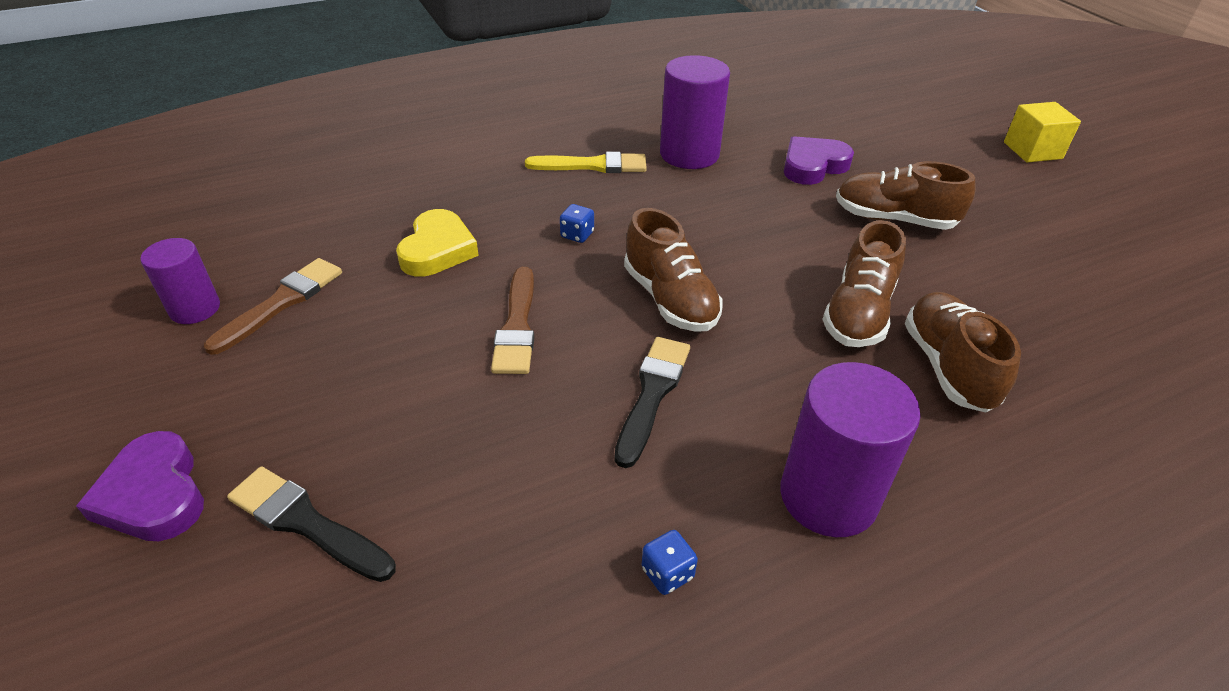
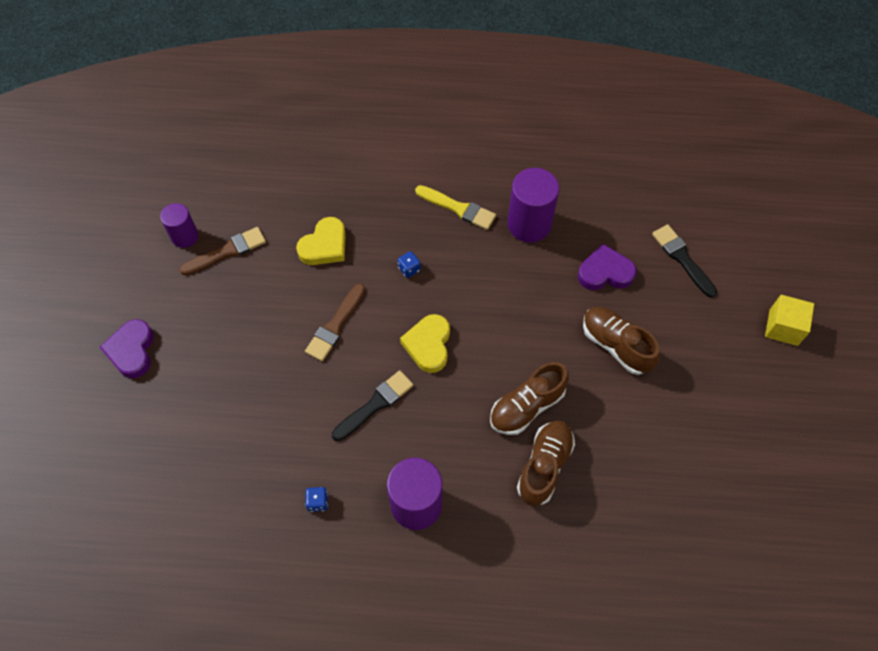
camera: 30 degrees right, 20 degrees up
(306, 523) = (186, 398): black brush -> black brush (682, 258)
(670, 299) = (428, 345): brown shoe -> yellow heart

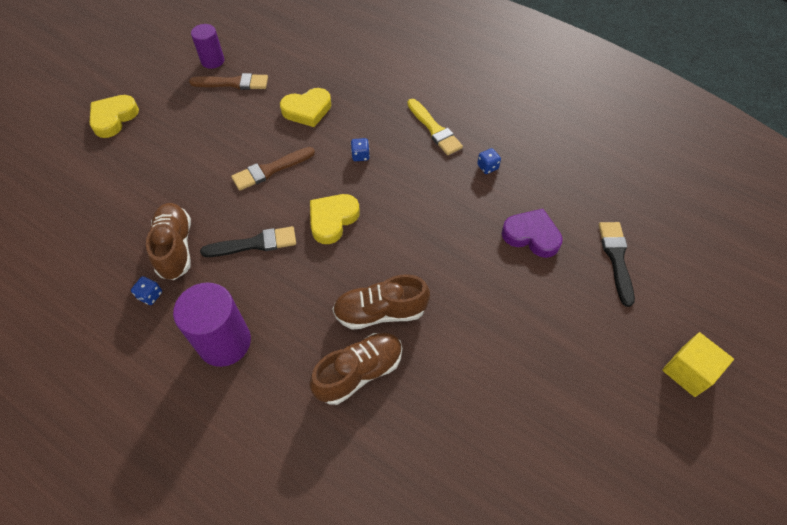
camera: 30 degrees right, 5 degrees down
(132, 351) = (113, 118): purple heart -> yellow heart
(529, 224) = (487, 167): purple cylinder -> blue dice
(616, 345) = (500, 302): brown shoe -> brown shoe (175, 248)

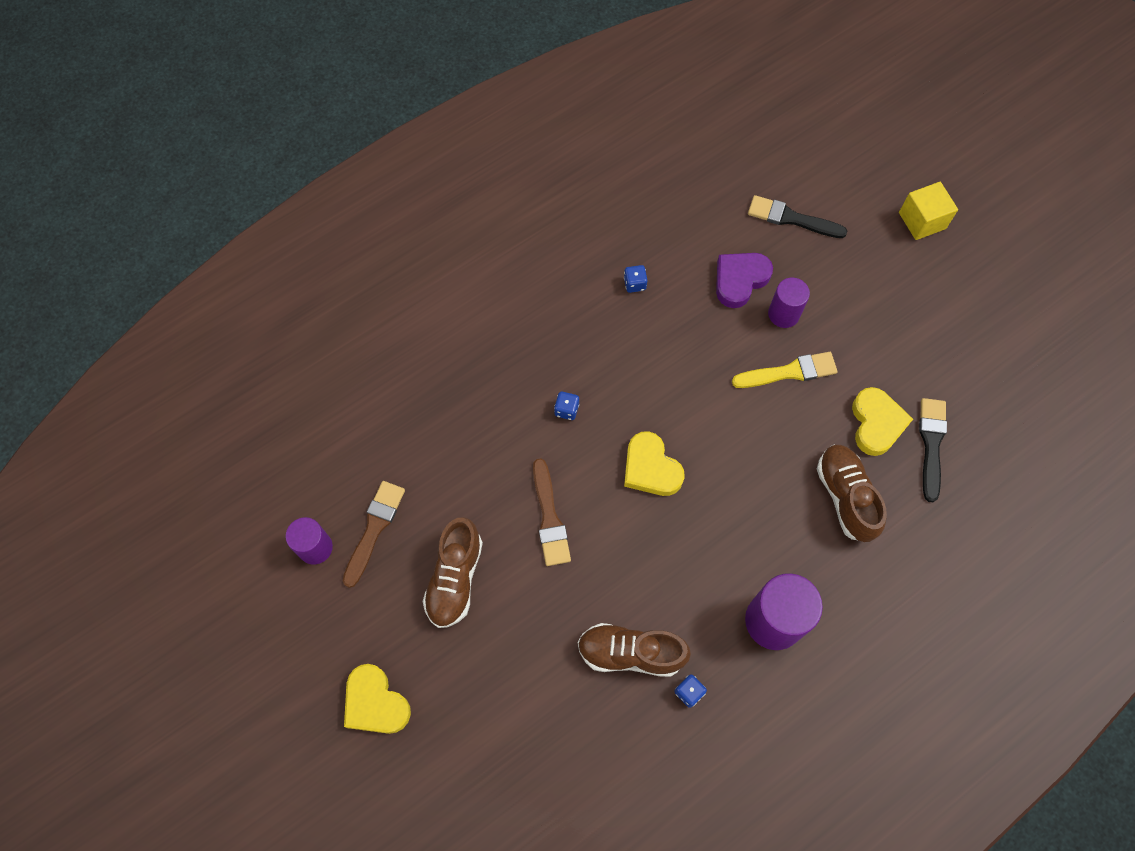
camera: 70 degrees left, 10 degrees up
(254, 244) = (655, 561): black brush -> black brush (931, 444)
(307, 110) = (465, 449): yellow heart -> yellow heart (876, 423)
(380, 312) = (784, 456): brown shoe -> brown shoe (455, 579)
(434, 129) = (557, 316): yellow brush -> yellow brush (789, 372)
(517, 276) = (783, 314): none -> purple cylinder

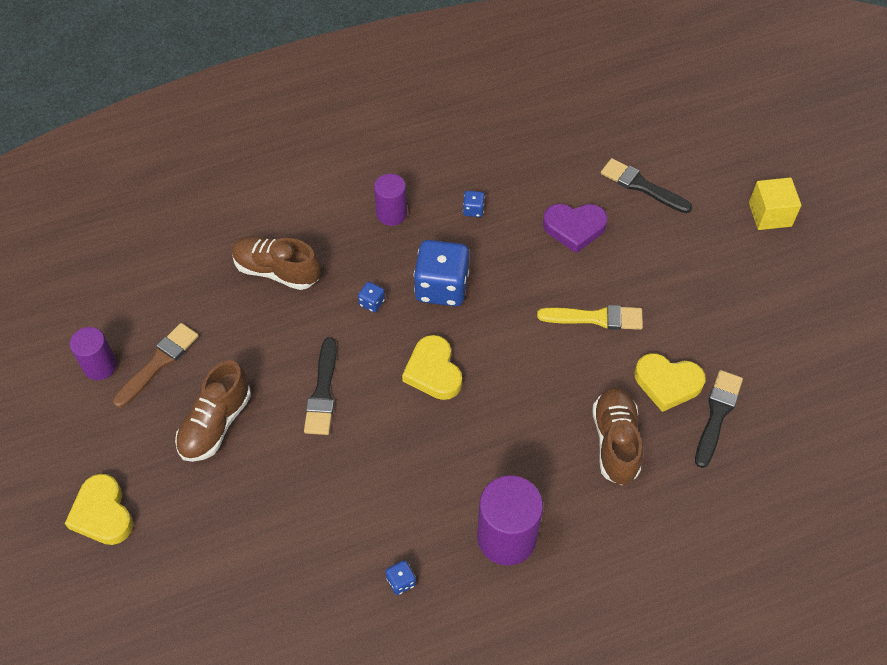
camera: 15 degrees right, 10 degrees down
(549, 518) = (322, 392): brown brush -> black brush
(630, 376) = (441, 287): none -> blue dice
(630, 653) = (357, 531): brown shoe -> brown shoe (277, 271)
(740, 280) = (574, 228): purple heart -> purple heart turned 150 degrees counterclockwise
(783, 314) = (607, 266): purple cylinder -> purple cylinder (391, 214)
(876, 423) = (667, 383): yellow heart -> yellow heart turned 90 degrees clockwise

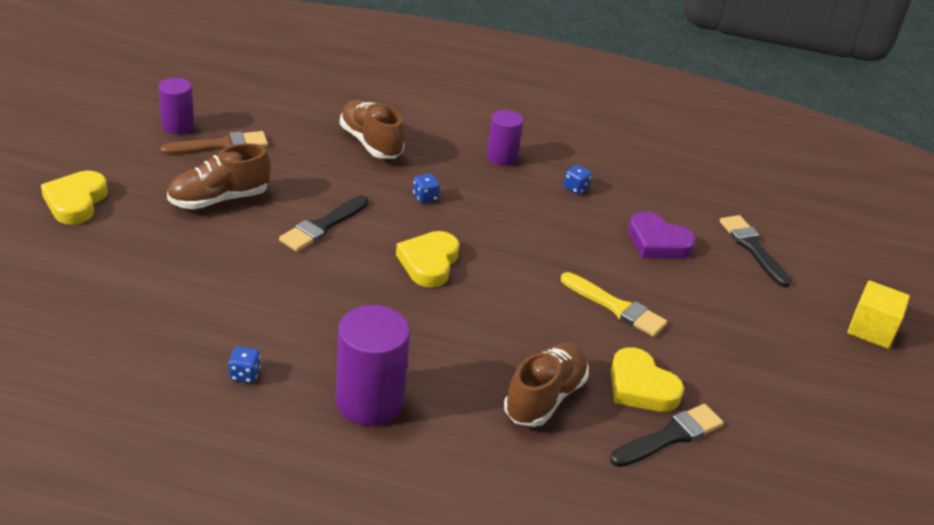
camera: 30 degrees right, 20 degrees down
(441, 287) = (495, 218): blue dice -> none

